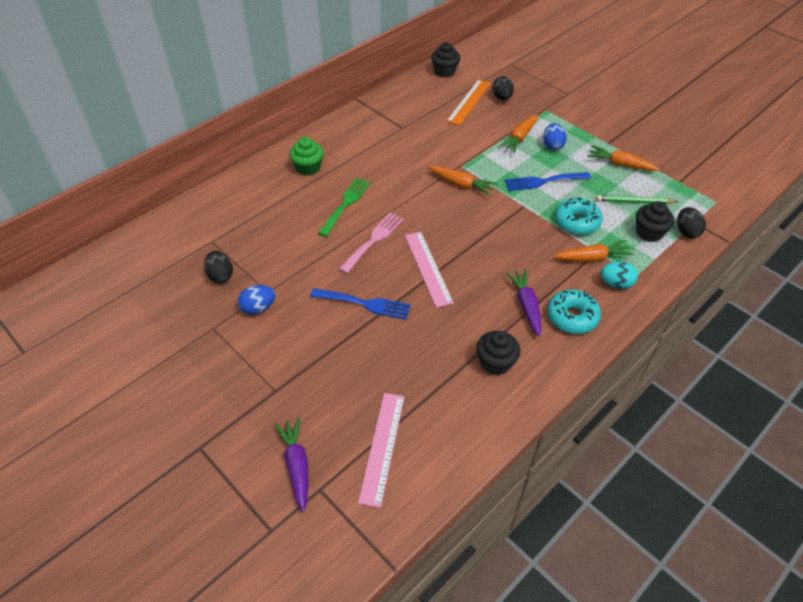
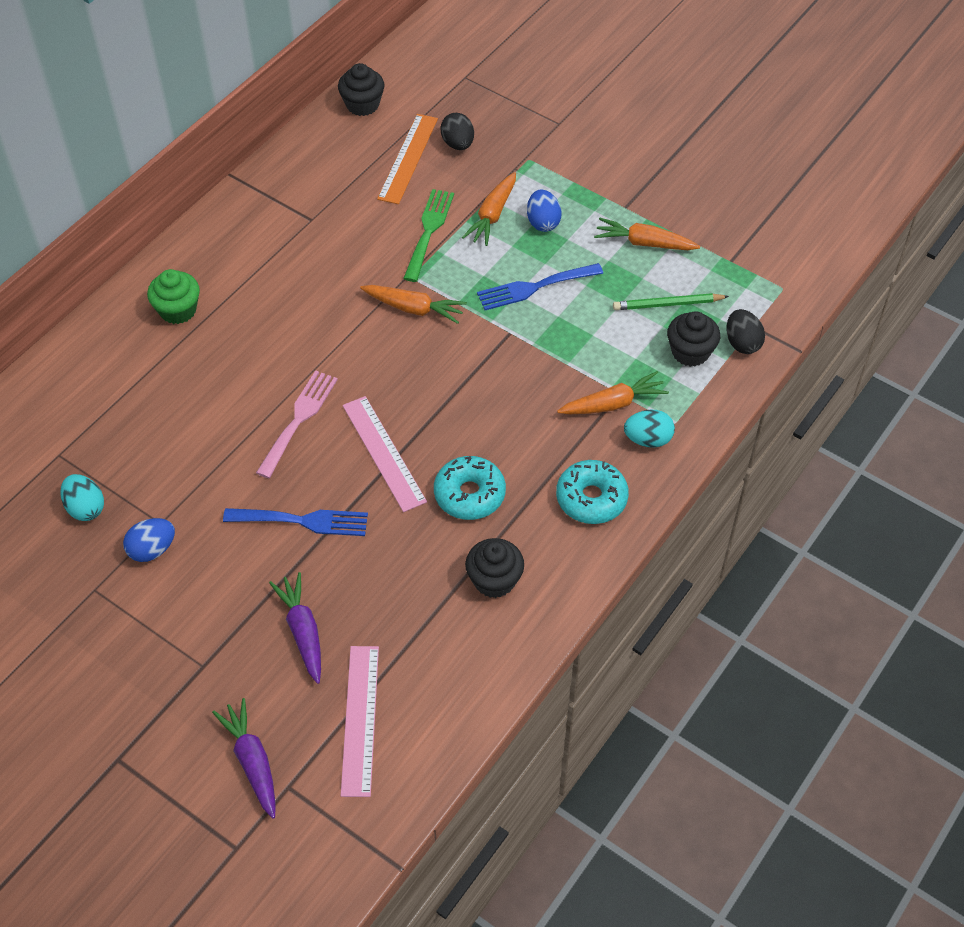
camera: 10 degrees left, 5 degrees up
(220, 275) = (85, 508): black egg -> turquoise egg
(345, 204) = (247, 365): green fork -> green fork (428, 231)
(526, 305) = (527, 490): purple carrot -> purple carrot (302, 631)
(576, 222) = (587, 349): turquoise donut -> turquoise donut (469, 494)

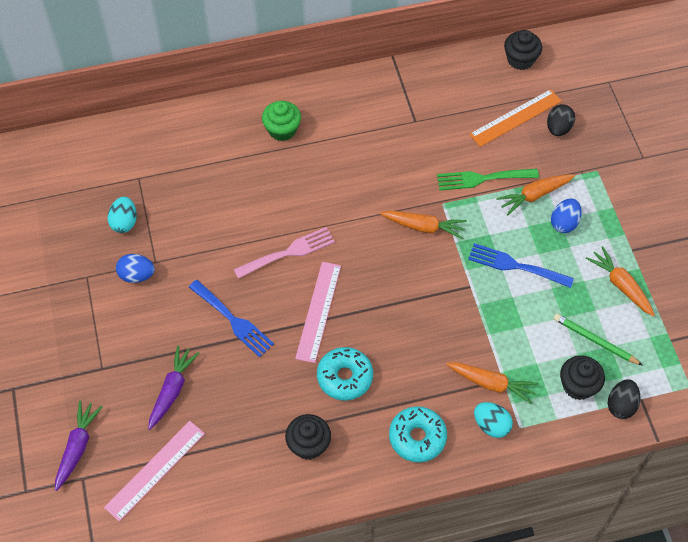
camera: 40 degrees right, 5 degrees up
(414, 309) = (424, 227): orange carrot -> orange carrot turned 45 degrees counterclockwise
(428, 231) = (482, 179): green fork -> green fork turned 150 degrees counterclockwise

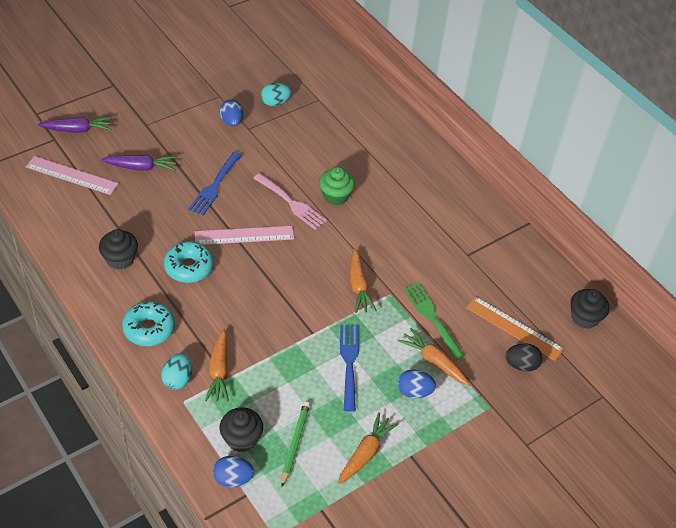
camera: 65 degrees right, 10 degrees down
(282, 130) = (409, 170): green cupcake -> green cupcake (335, 196)
(621, 405) = (233, 478): black egg -> blue egg

